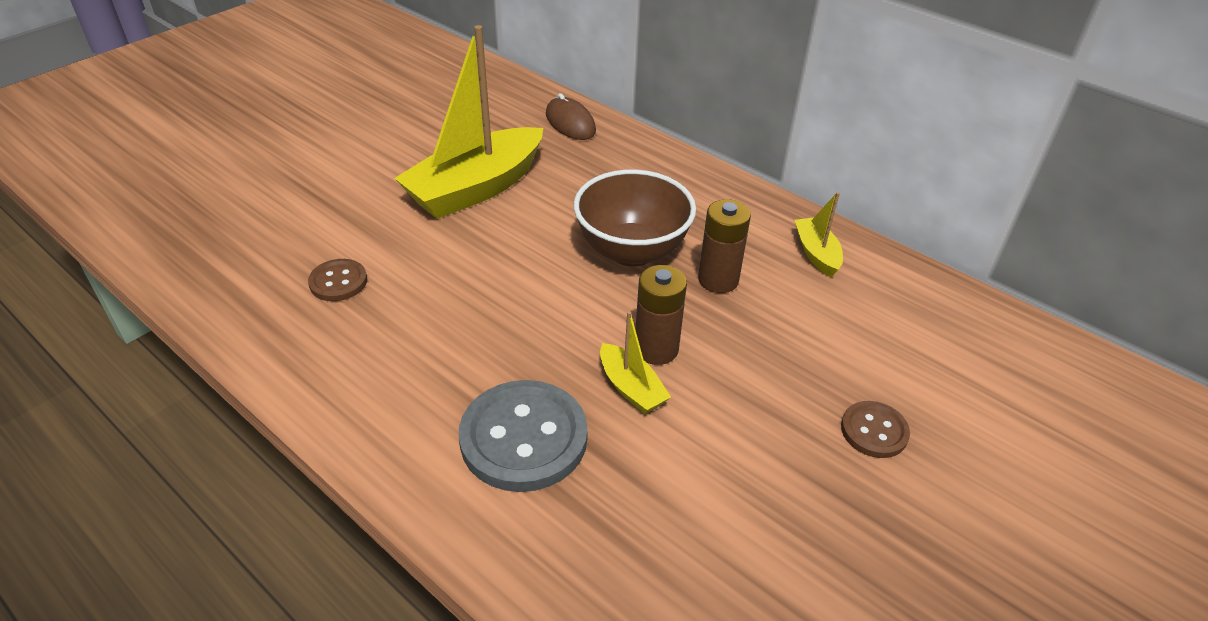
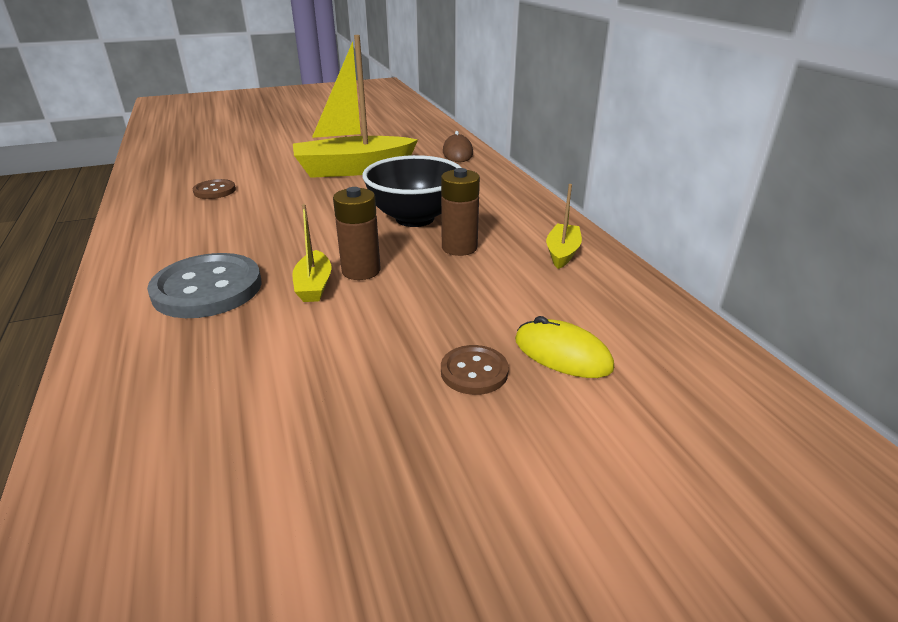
camera: 30 degrees right, 10 degrees down
(632, 251) = (415, 218): brown bowl -> black bowl
(921, 381) = (562, 354): none -> yellow mouse

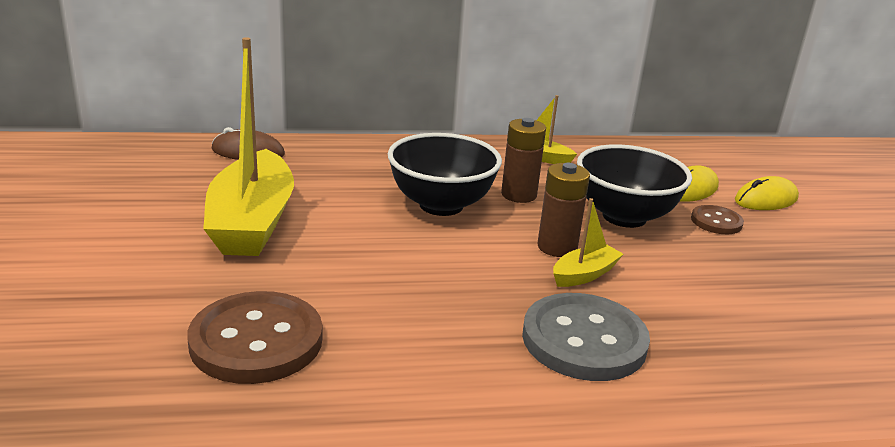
camera: 80 degrees left, 5 degrees down
(215, 191) = (256, 341): brown button -> brown button, size x1.90
(314, 286) = (584, 274): yellow boat -> yellow boat turned 45 degrees counterclockwise
(447, 305) = (624, 216): none -> black bowl
(586, 428) = (766, 199): none -> yellow mouse

